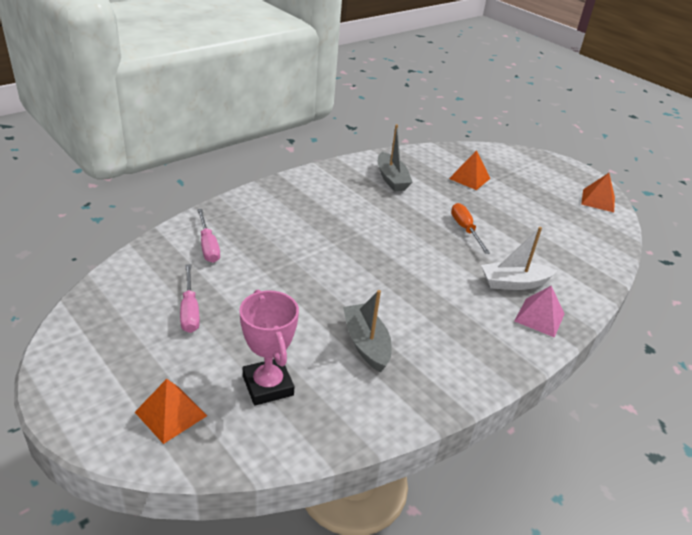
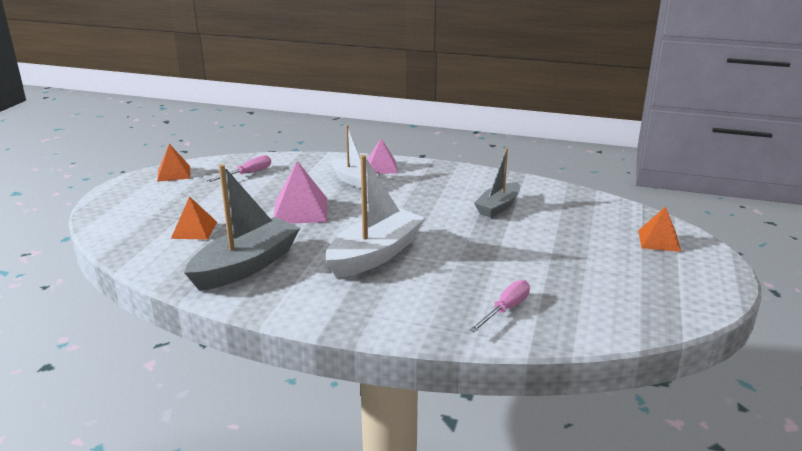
camera: 120 degrees left, 10 degrees down
(189, 310) = (584, 277): pink screwdriver -> pink screwdriver (248, 174)
(268, 385) = (585, 222): pink trophy -> none
(350, 230) = (375, 255): none -> white boat
(391, 179) = (246, 266): grey boat -> grey boat, size x1.63
(465, 229) = (300, 210): orange screwdriver -> pink pyramid

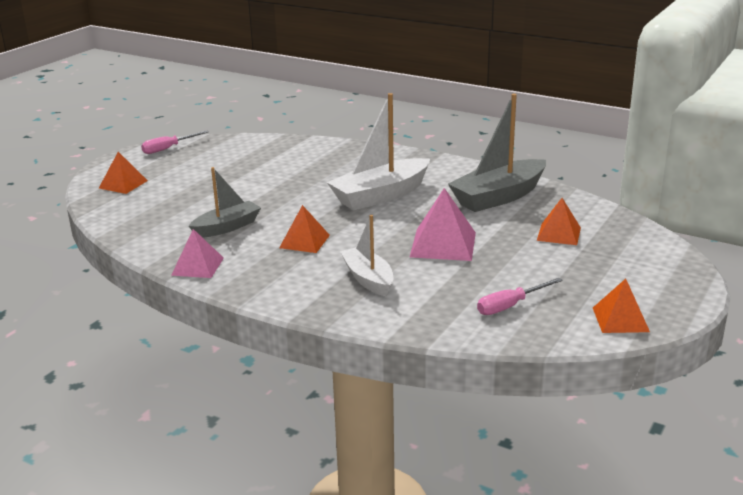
camera: 165 degrees left, 0 degrees up
(381, 167) = (321, 297): pink pyramid -> pink pyramid (197, 266)
(420, 202) = (304, 241): none -> orange pyramid
(505, 309) = (304, 154): pink screwdriver -> pink screwdriver (168, 148)

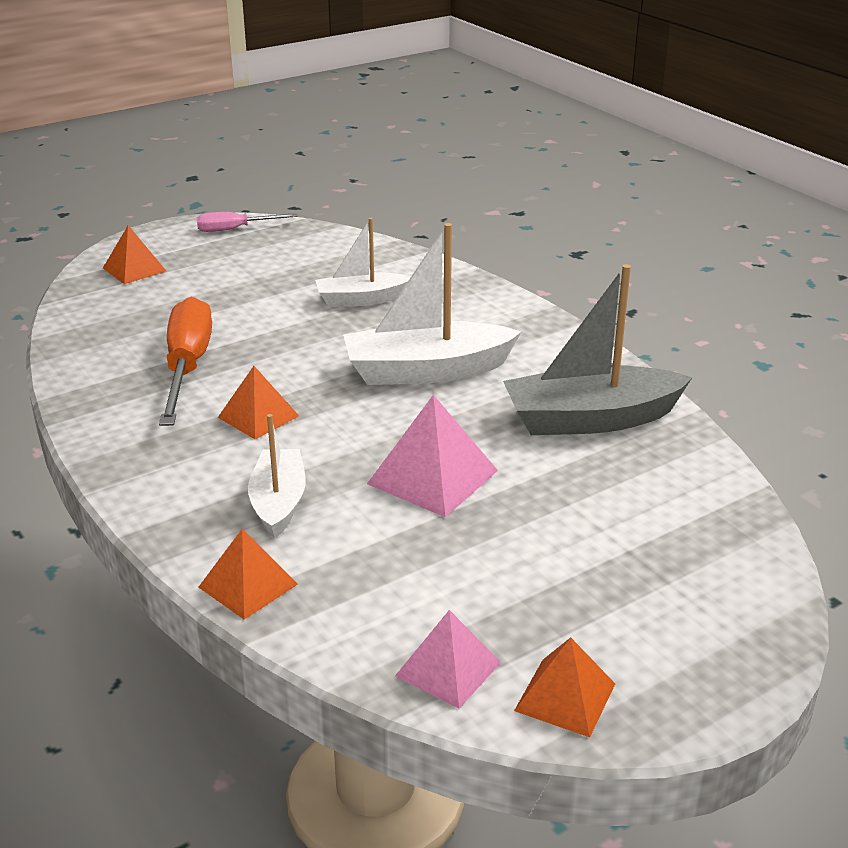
camera: 25 degrees right, 5 degrees up
(197, 266) = (97, 416): pink pyramid -> pink pyramid (448, 669)
(227, 227) = (187, 367): grey boat -> orange screwdriver
(299, 169) = (361, 299): none -> white boat
(510, 306) = (425, 613): pink screwdriver -> none
(558, 234) = (618, 510): orange pyramid -> orange pyramid (248, 585)

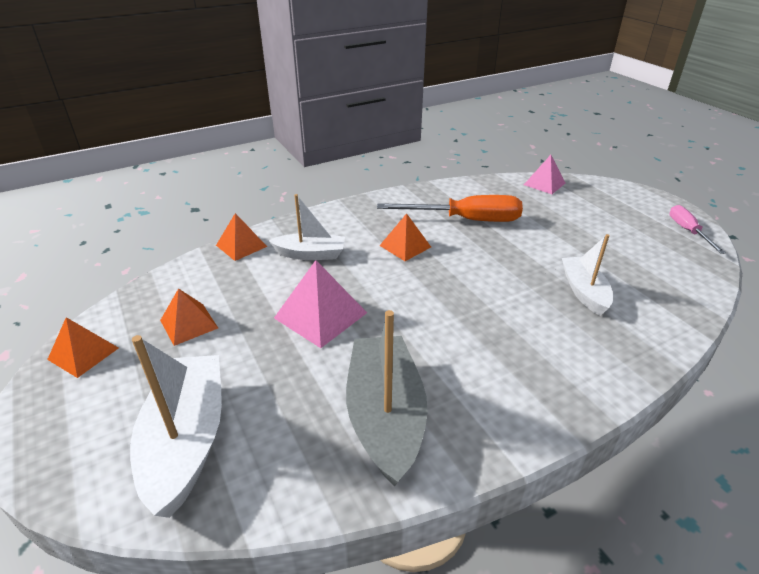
camera: 95 degrees right, 5 degrees up
(134, 269) = (596, 196): orange pyramid -> orange pyramid (189, 324)
(426, 371) = (467, 321): white boat -> white boat (187, 441)
(448, 669) = (137, 309): pink pyramid -> pink pyramid (544, 184)

